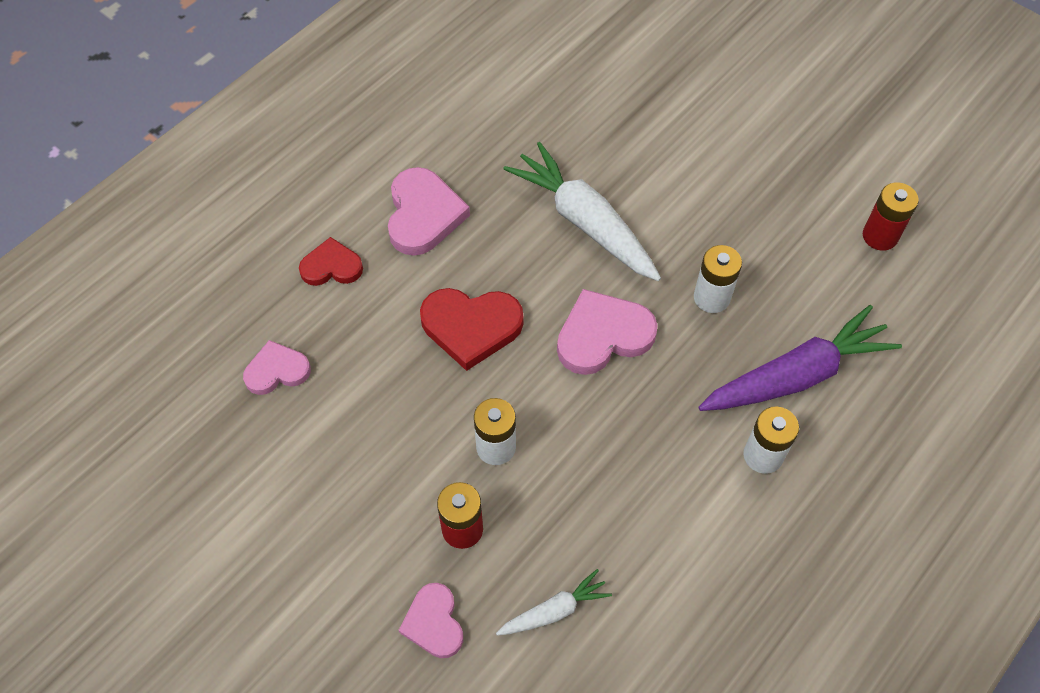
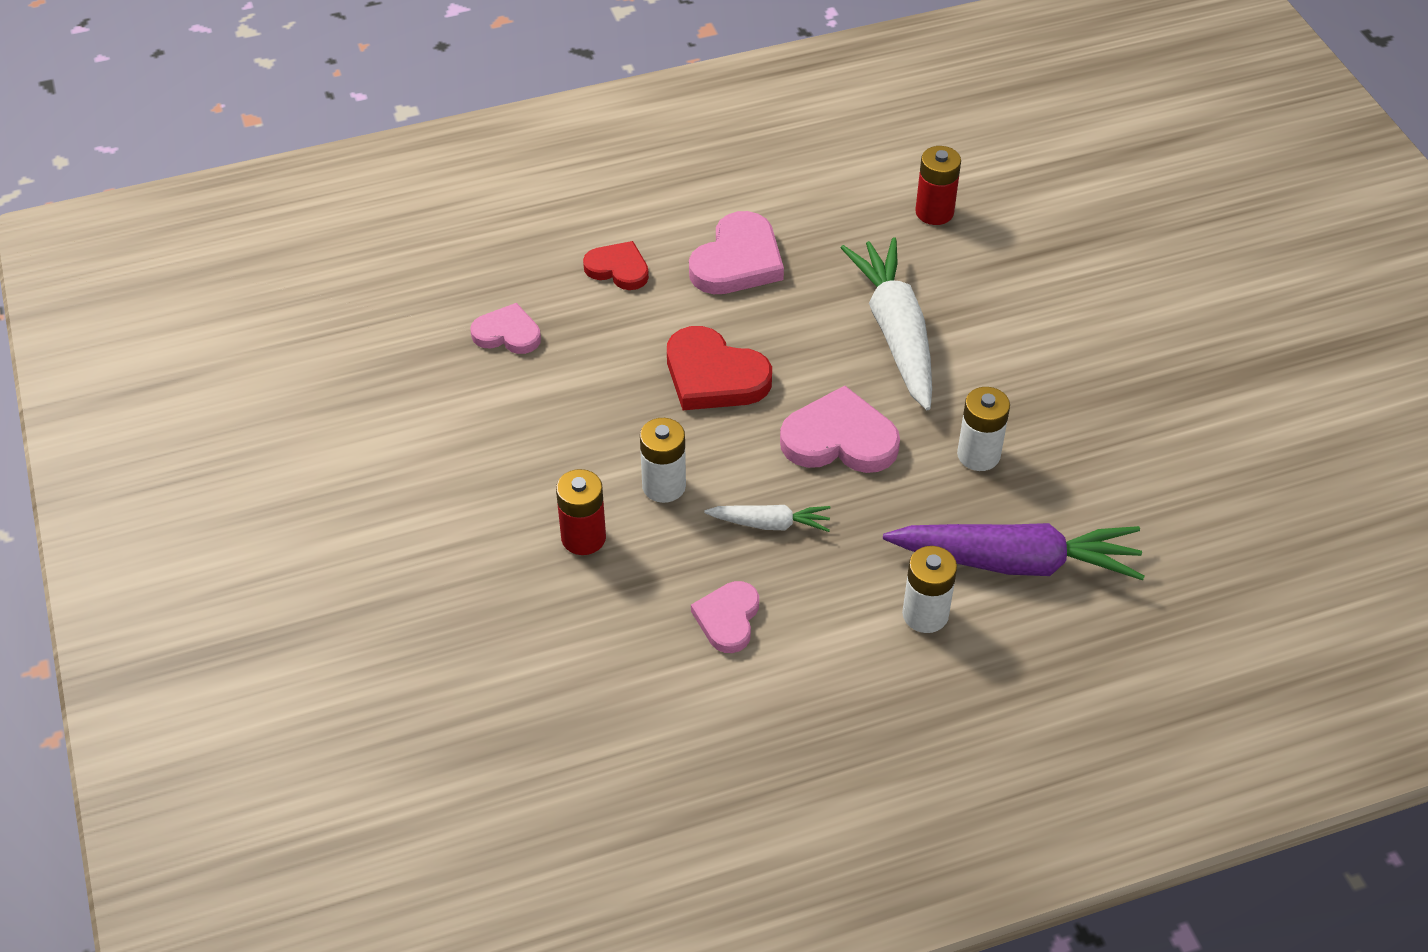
camera: 30 degrees right, 10 degrees down
(434, 623) = (503, 599): pink heart -> pink heart (728, 619)
(554, 610) = (620, 643): white carrot -> white carrot (770, 524)
(880, 236) = (1211, 478): red battery -> red battery (934, 212)

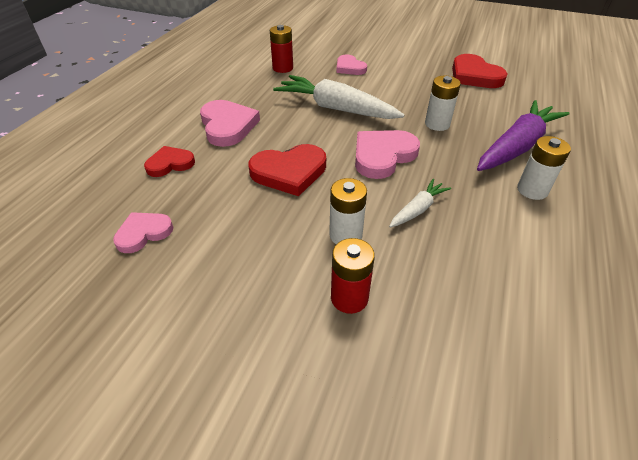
camera: 50 degrees left, 5 degrees down
(728, 619) = (479, 267): pink heart -> pink heart (349, 68)
(1182, 431) = (474, 76): none -> red heart

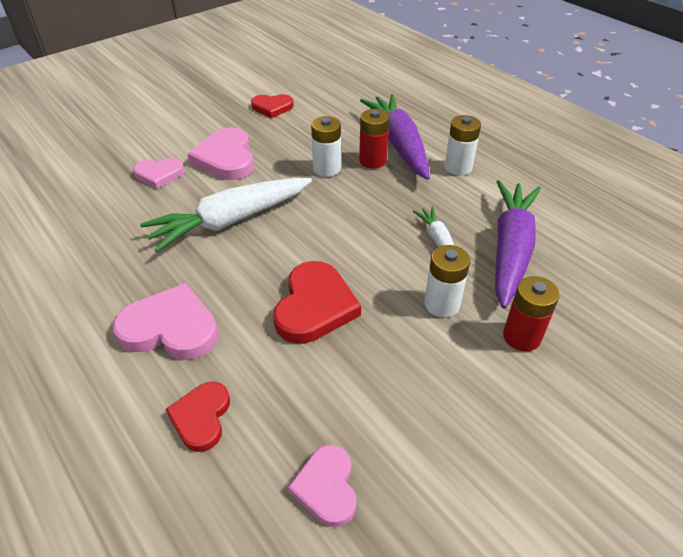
camera: 60 degrees left, 0 degrees up
(283, 68) = (90, 226): red battery -> red battery (372, 161)
(383, 156) = (345, 226): pink heart -> pink heart (226, 158)
(457, 258) = (510, 249): none -> purple carrot
(474, 76) = (272, 107): red heart -> red heart, size x0.63

